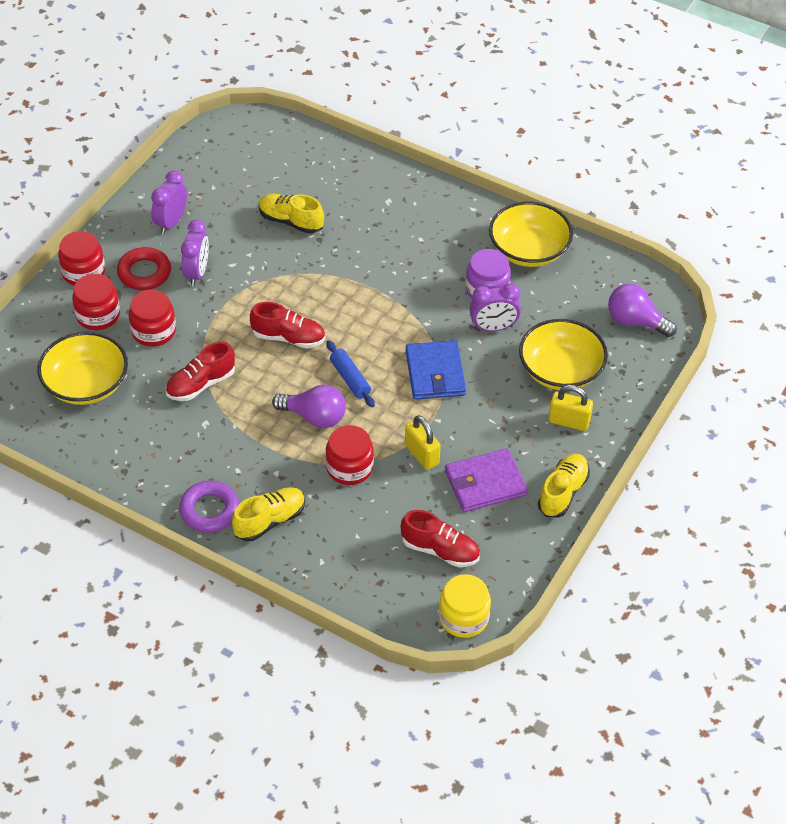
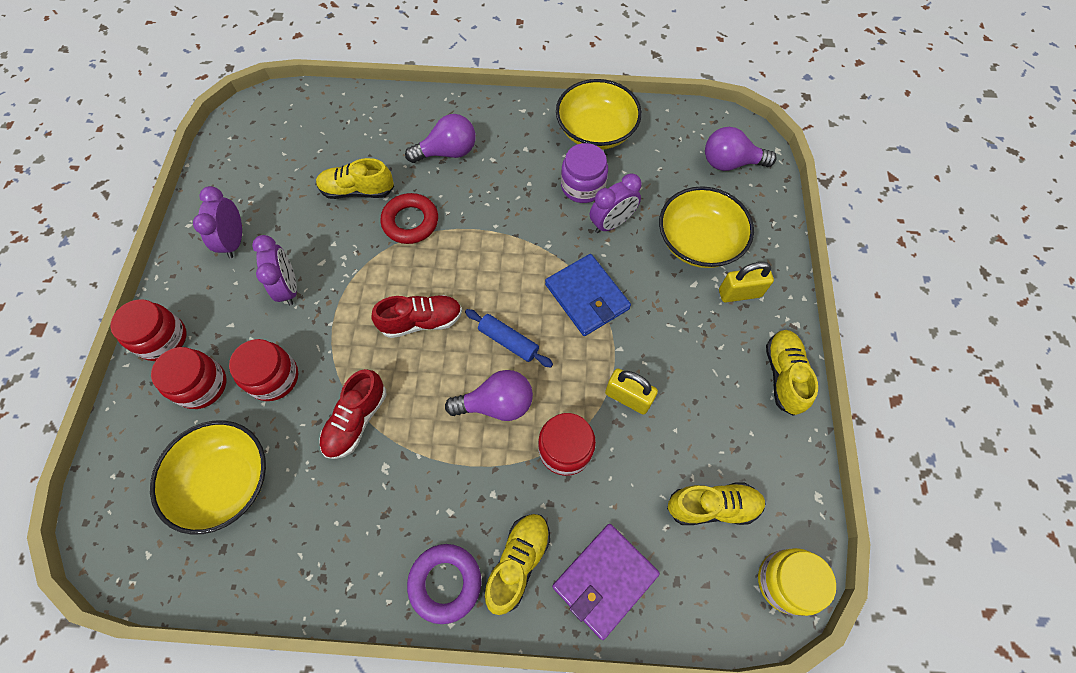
camera: 25 degrees left, 15 degrees up
(144, 273) = (231, 311): red ring -> red ring (410, 222)
(385, 219) = (448, 152): none -> purple light bulb
(440, 550) = (712, 506): red shoe -> yellow shoe
(485, 483) = (707, 401): purple wallet -> purple wallet (605, 580)

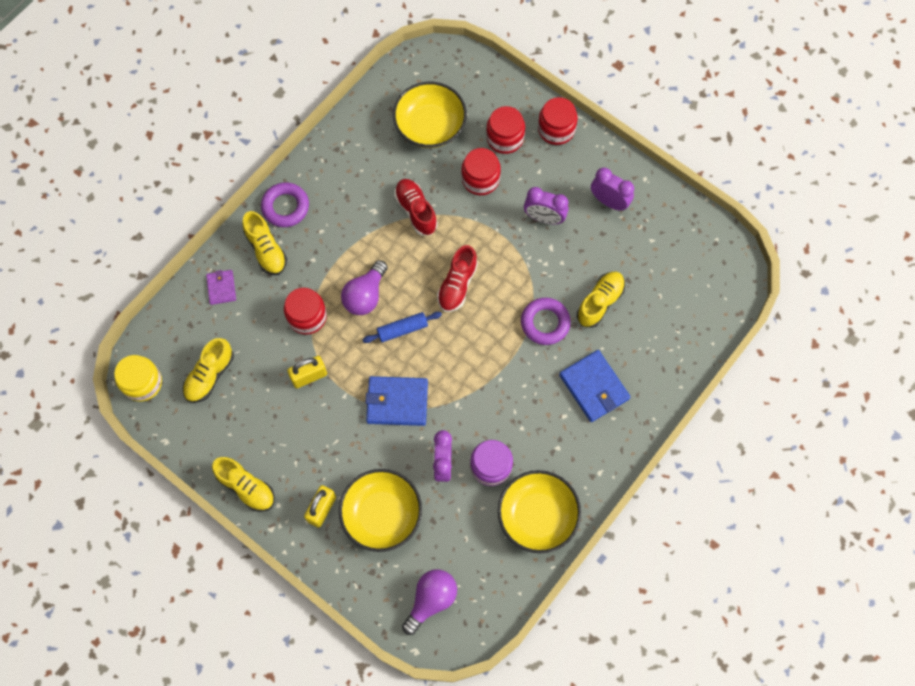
camera: 125 degrees right, 5 degrees up
(410, 222) = (545, 323): red ring -> purple ring
(448, 152) = (594, 387): purple light bulb -> blue wallet
(605, 580) = (221, 288): purple wallet -> purple wallet, size x0.57

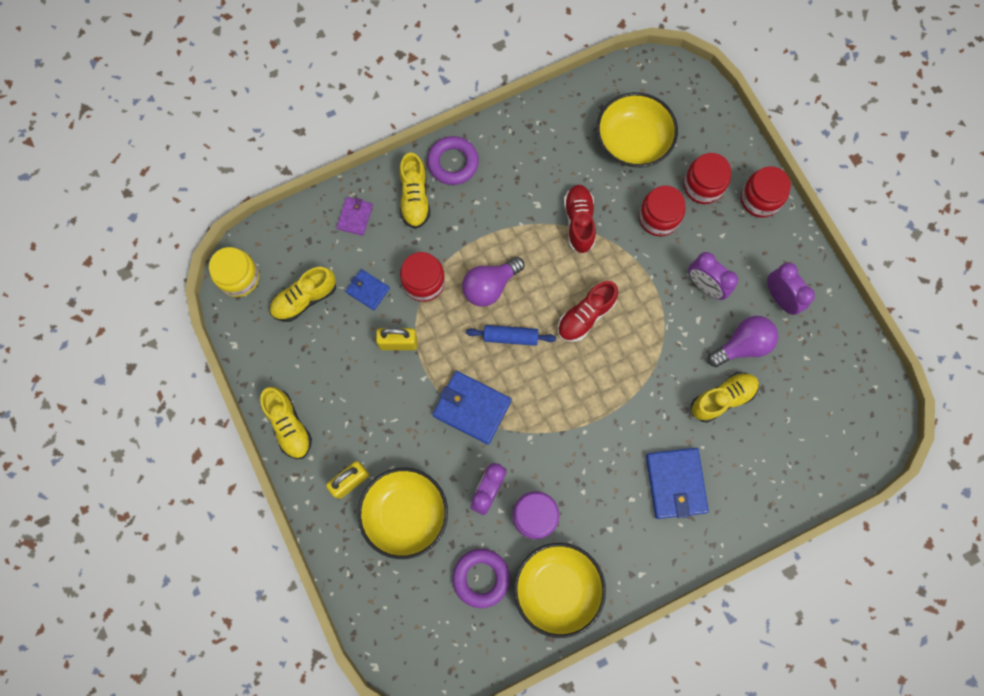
camera: 25 degrees right, 5 degrees up
(261, 344) = (368, 290): none -> blue wallet
(431, 600) = (414, 623): purple light bulb -> purple light bulb (742, 345)
(545, 323) = (656, 395): purple ring -> purple ring (481, 578)

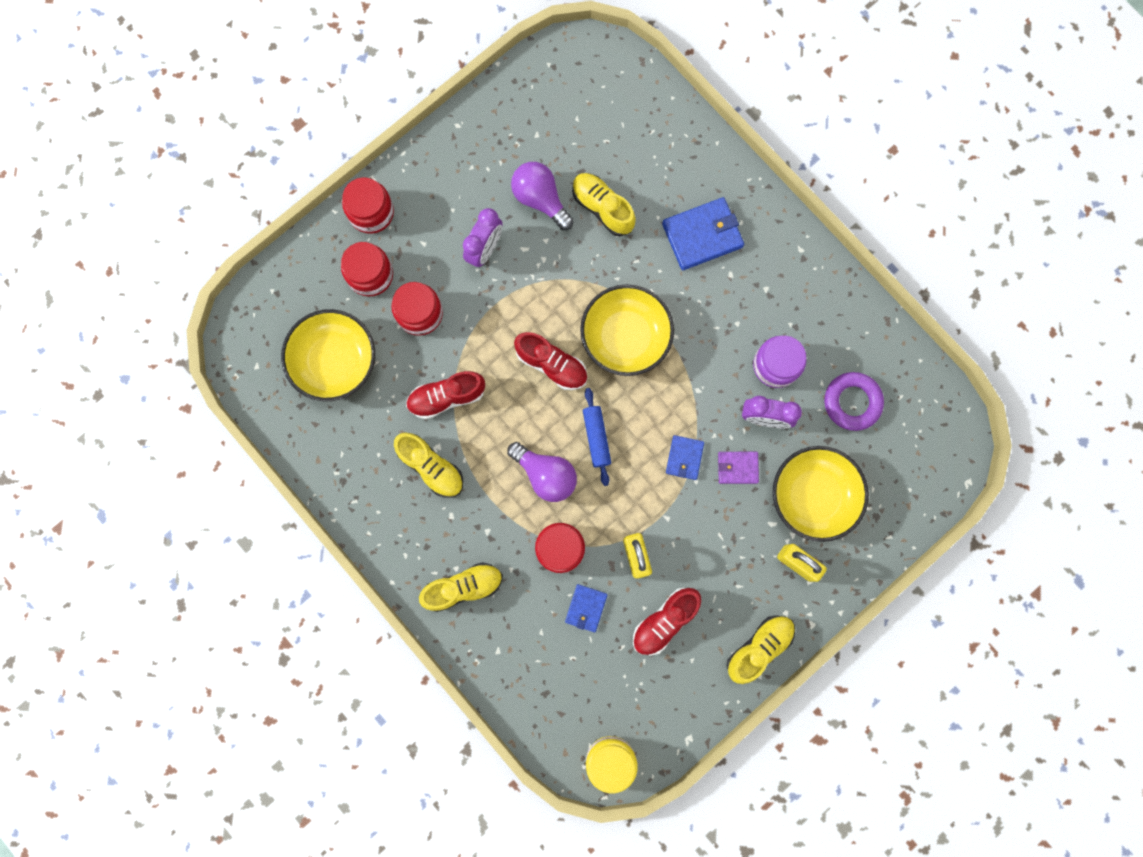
camera: 105 degrees left, 5 degrees up
(305, 299) = (615, 676): yellow shoe -> yellow shoe (431, 467)
(336, 352) = (665, 621): none -> red shoe
(355, 217) = (504, 649): purple wallet -> purple wallet (737, 468)
(453, 163) = (410, 555): purple ring -> none
(472, 408) = (684, 458): blue wallet -> blue wallet, size x0.57
(557, 588) = (839, 325): yellow bowl -> yellow bowl (625, 337)
(780, 298) = (478, 171): purple clock -> none

